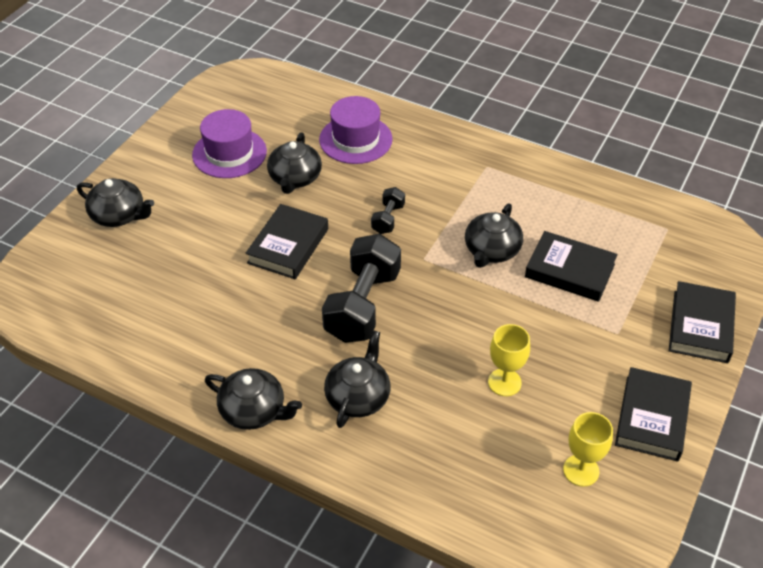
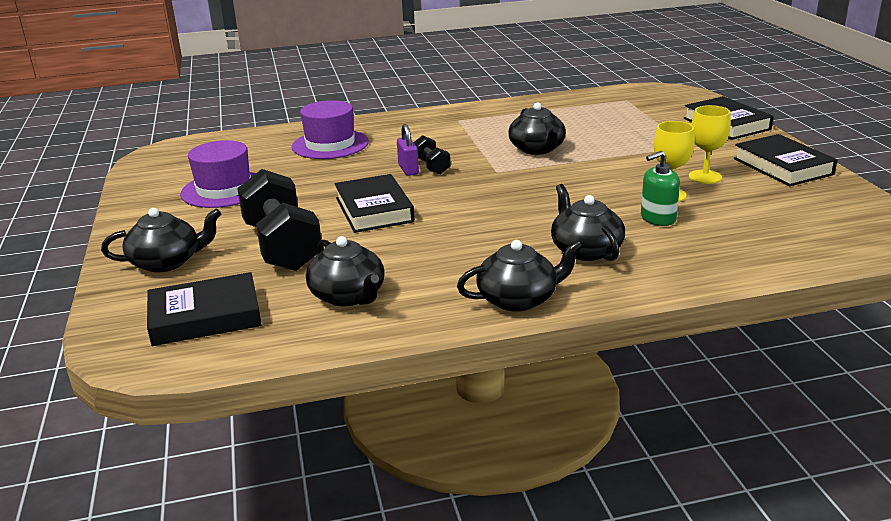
camera: 40 degrees left, 20 degrees down
(295, 178) = (313, 178): black teapot -> black teapot (348, 296)
(362, 305) = (496, 209): black dumbbell -> black dumbbell (282, 246)
(367, 212) = (408, 169): none -> purple padlock
(455, 402) = (658, 218): none -> green soap dispenser
(569, 271) = (606, 136): black book -> black book (205, 317)
(581, 470) = (796, 205): yellow goblet -> yellow goblet (705, 177)

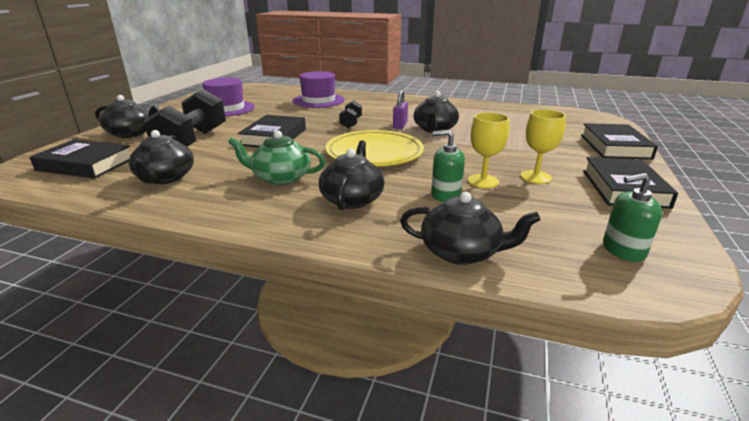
camera: 30 degrees right, 0 degrees up
(408, 169) = (334, 121): purple padlock -> purple padlock (400, 125)
(477, 253) = (280, 178): none -> green teapot
(518, 299) = (247, 216): black teapot -> black teapot (461, 252)
(523, 196) = (374, 153): none -> yellow plate
(841, 220) = (623, 250): none -> green soap dispenser

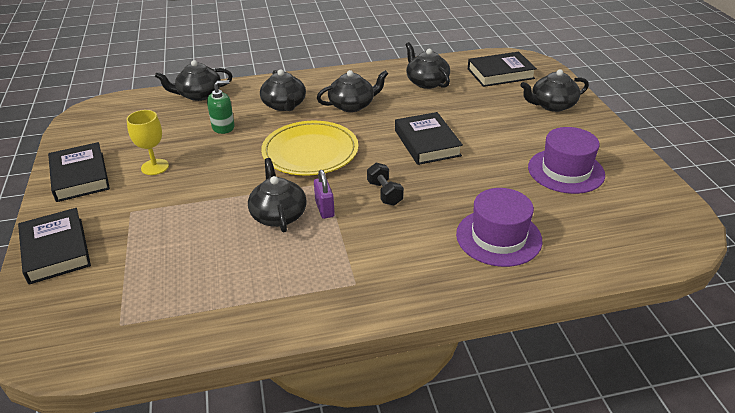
camera: 150 degrees right, 10 degrees up
(192, 142) = (482, 114): black dumbbell -> none
(280, 178) = (352, 105): green teapot -> black teapot
(483, 181) = (199, 148): yellow goblet -> none
(623, 250) = (106, 121): green soap dispenser -> none

